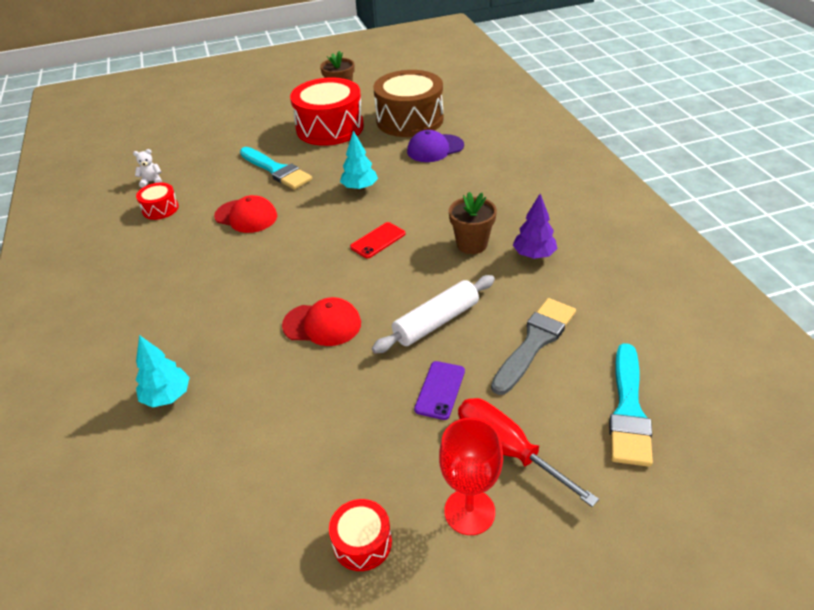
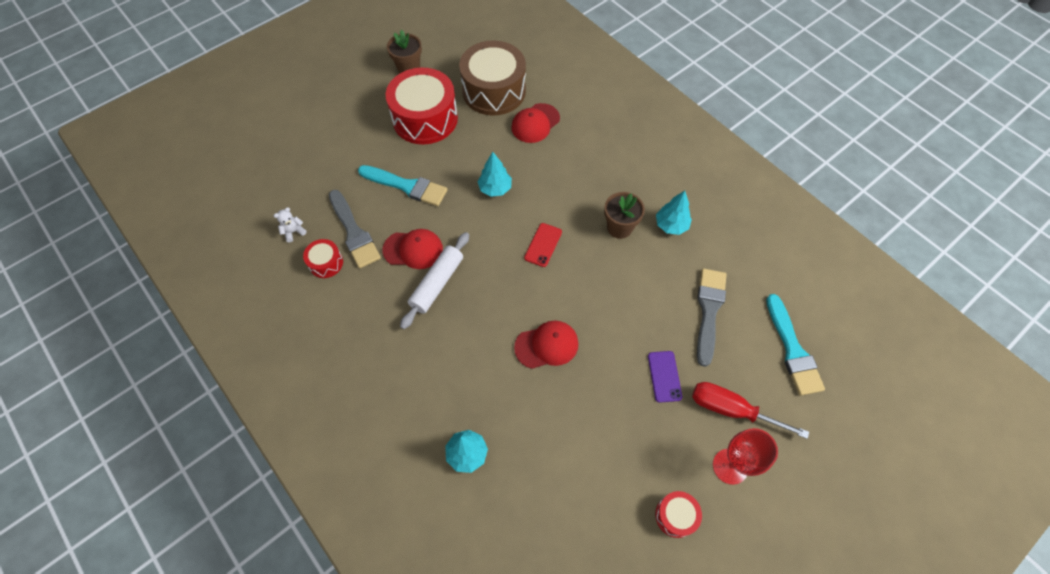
camera: 25 degrees left, 20 degrees up
(203, 192) = (354, 232): none -> grey brush
(435, 148) = (535, 123): purple cap -> red cap
(436, 322) = (631, 315): white rolling pin -> white rolling pin (437, 283)
(534, 255) = (671, 225): purple tree -> turquoise tree

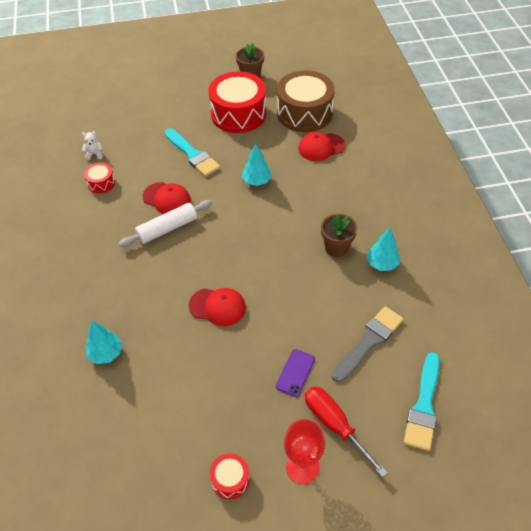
camera: 30 degrees right, 10 degrees down
(354, 232) = (134, 170): grey brush -> none
(543, 245) = (265, 235): red phone -> none

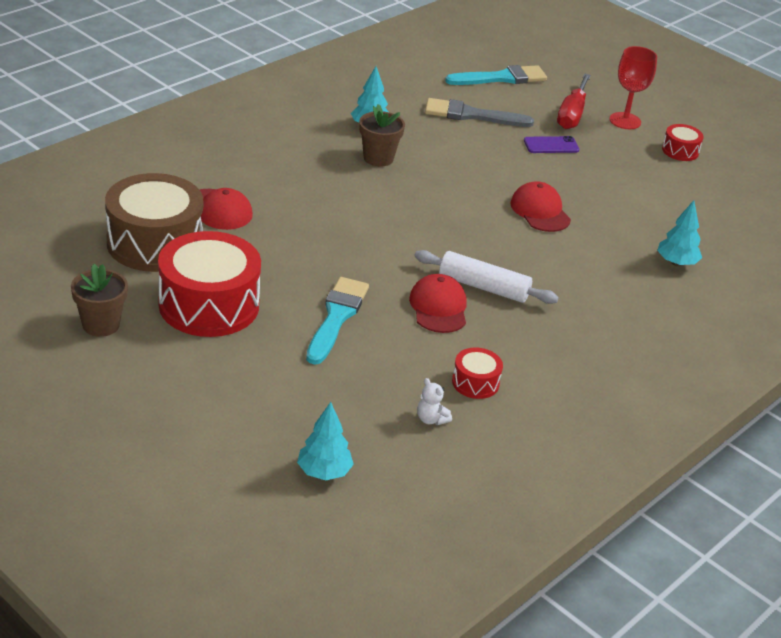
camera: 130 degrees left, 15 degrees down
(257, 181) = (332, 243): turquoise tree -> turquoise tree (324, 472)

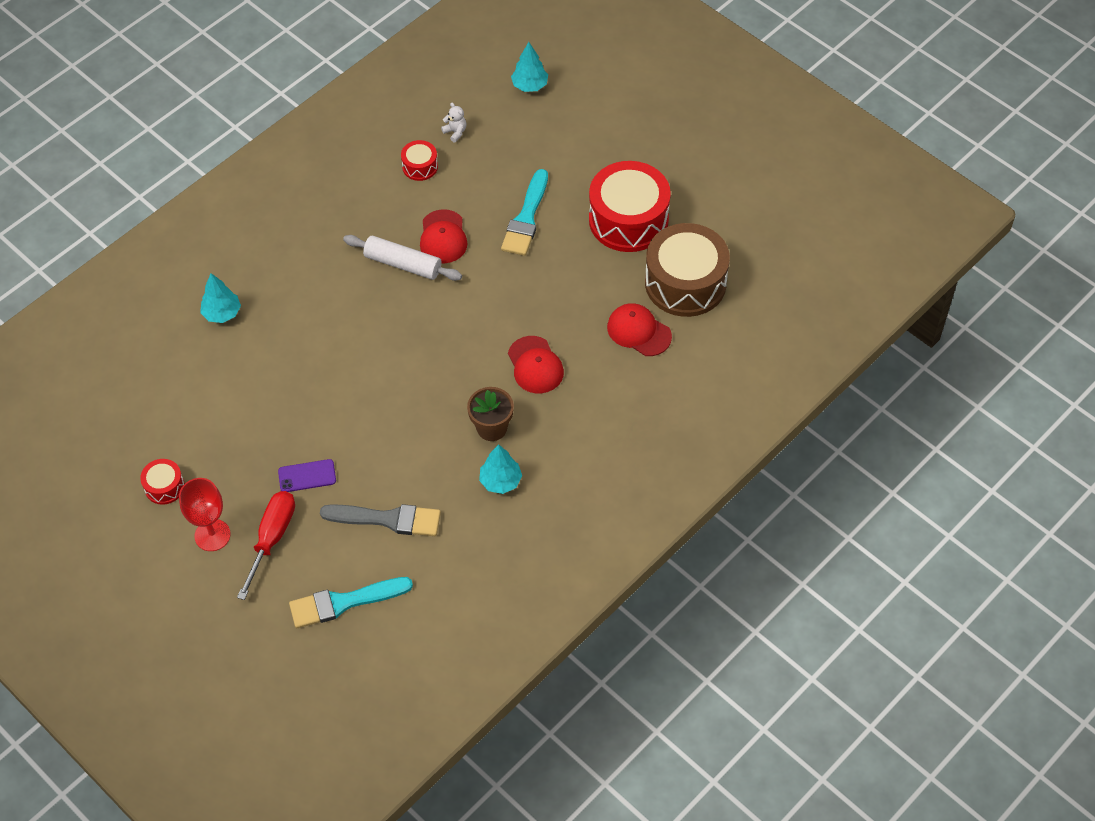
camera: 175 degrees left, 20 degrees up
(101, 325) = (706, 191): brown flower pot -> none
(540, 211) = (337, 368): red cap -> red cap (535, 365)

